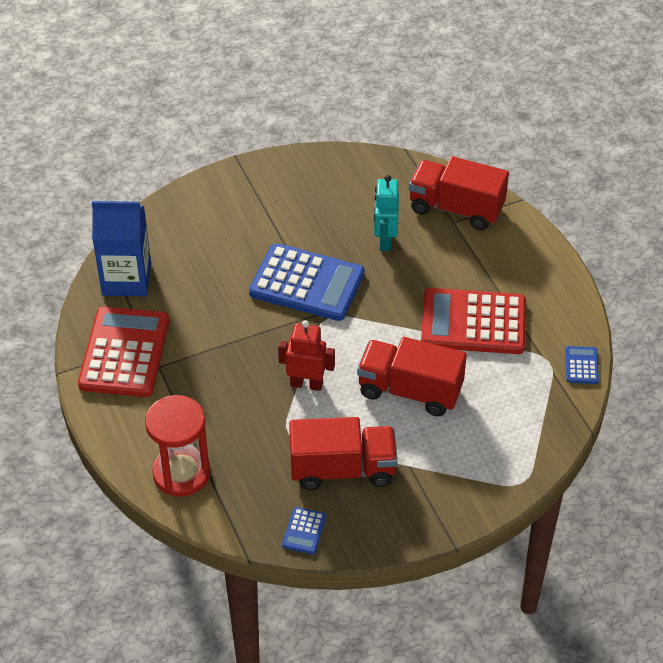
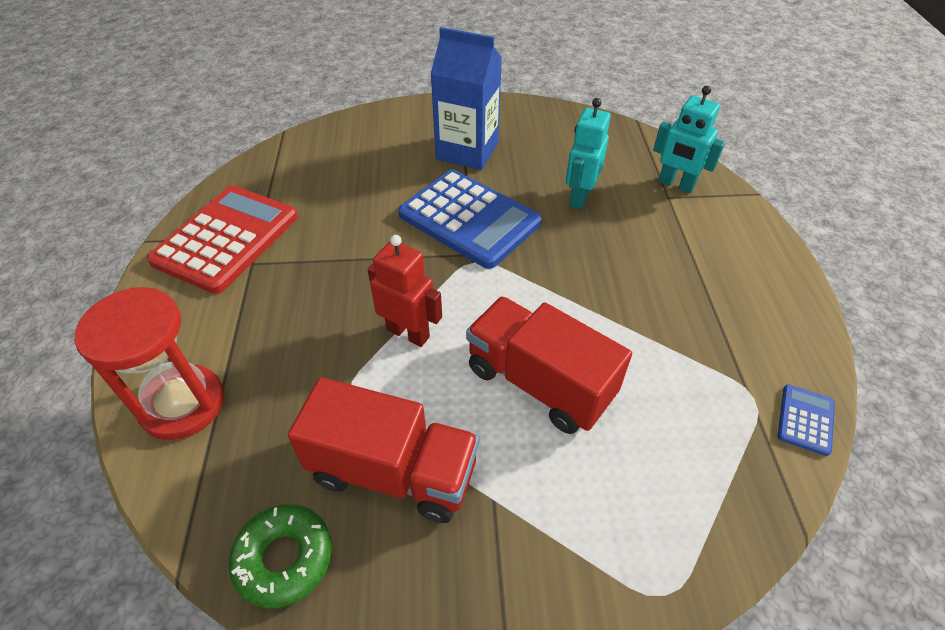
camera: 20 degrees right, 0 degrees up
(126, 279) = (283, 169): blue carton -> blue carton (467, 151)
(304, 531) = (284, 558): blue calculator -> green donut
(456, 208) = (675, 185): red truck -> turquoise robot
(473, 322) = (658, 316): red calculator -> none

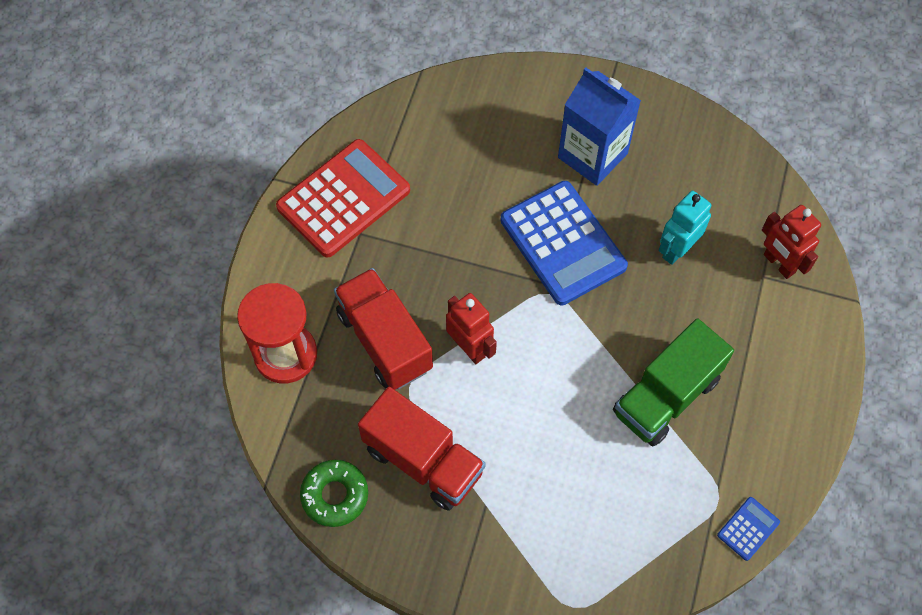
camera: 20 degrees right, 15 degrees up
(539, 382) = (556, 427): red truck -> red truck (384, 340)
(639, 317) = (666, 396): none -> green truck
(675, 185) = (779, 264): turquoise robot -> red robot

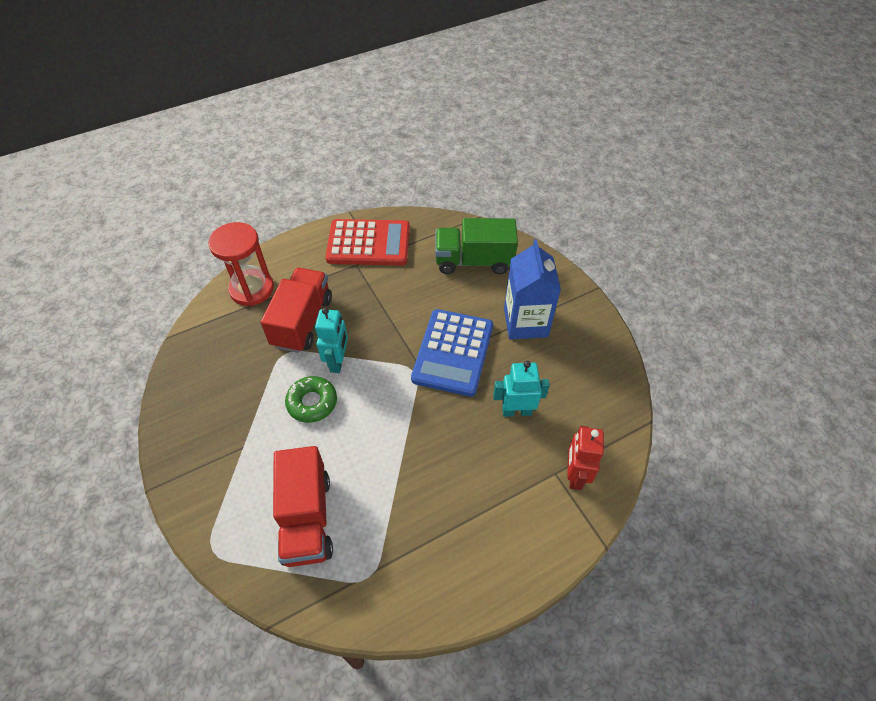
camera: 45 degrees right, 10 degrees down
(335, 495) = (185, 372): green donut -> green donut (312, 402)
(423, 460) = (244, 395): red truck -> red truck (307, 518)
(469, 348) = (338, 361): red robot -> turquoise robot
(666, 396) = (410, 485): green truck -> green truck (474, 261)
(748, 528) = (362, 615): blue calculator -> none

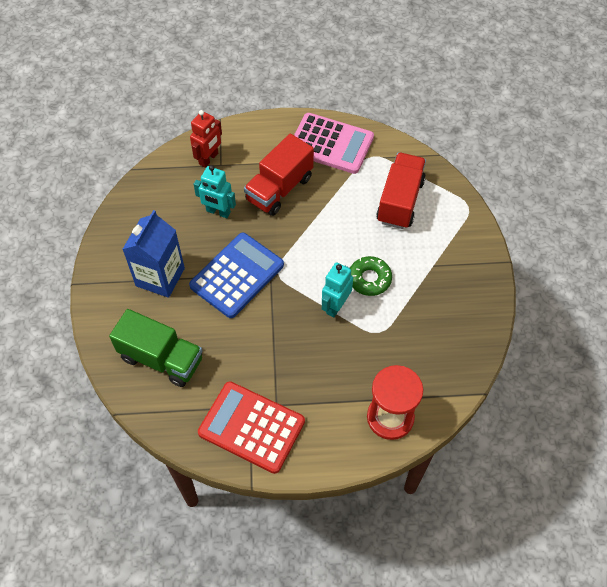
camera: 155 degrees left, 5 degrees up
(302, 322) = (352, 358): red truck -> red truck (279, 189)
(434, 571) = (330, 144): none -> pink calculator

